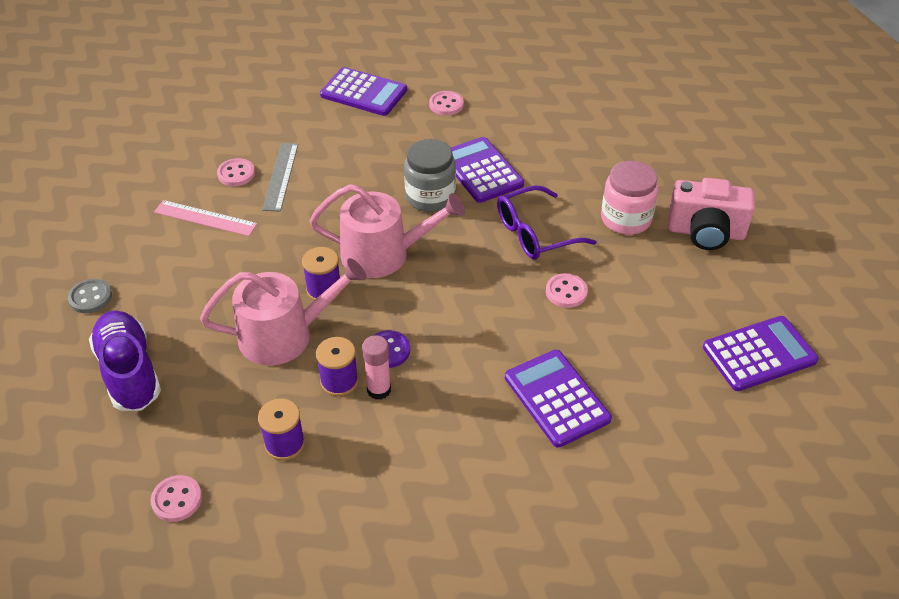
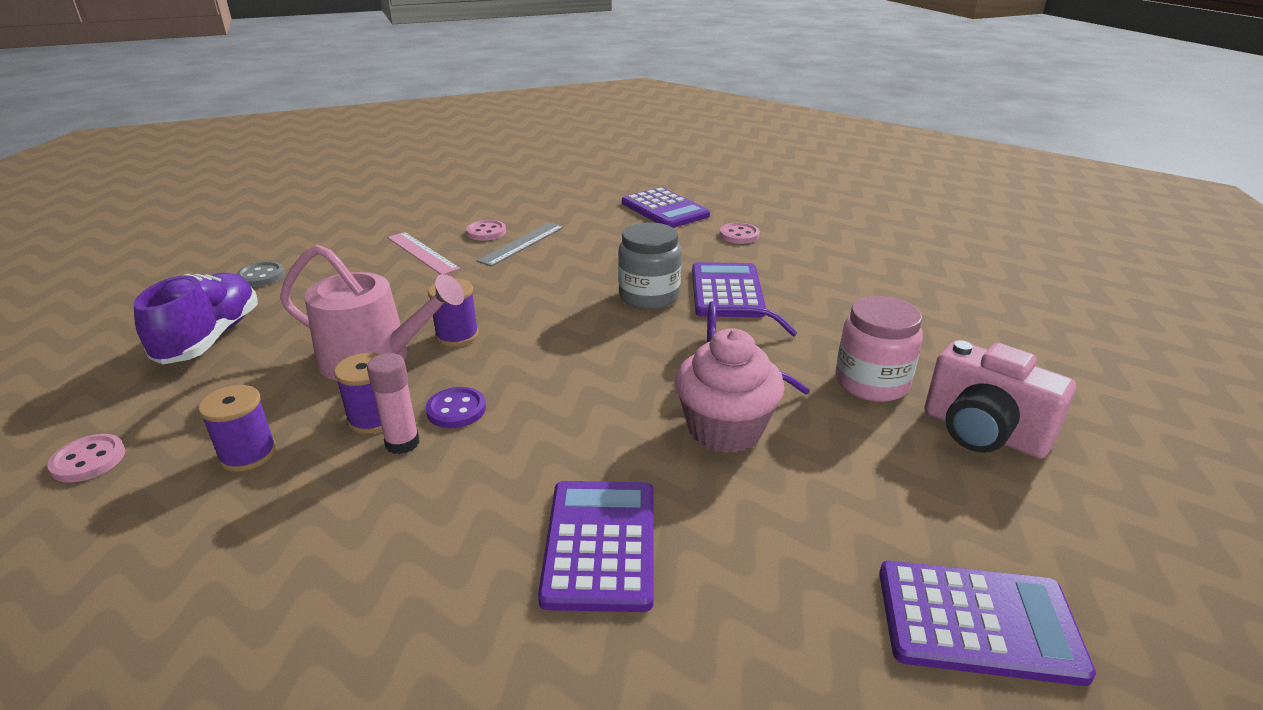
camera: 30 degrees right, 15 degrees down
(383, 254) = (549, 326): pink watering can -> none
(566, 292) = (725, 429): pink button -> pink cupcake

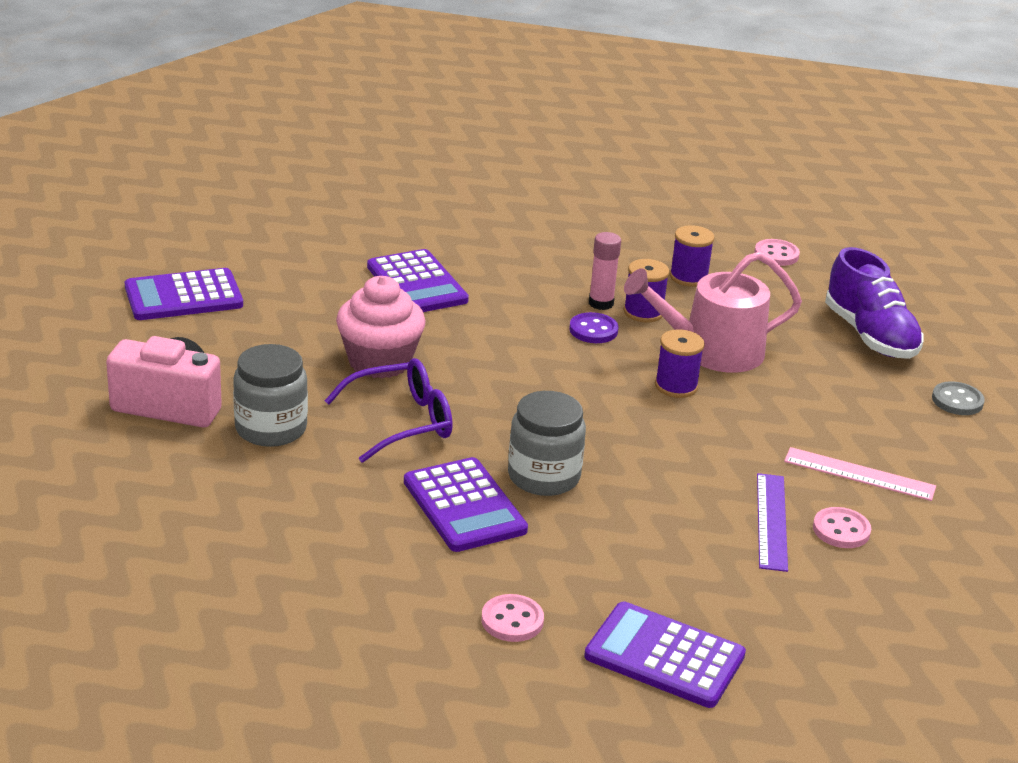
camera: 150 degrees right, 0 degrees up
(522, 243) = (771, 521): grey ruler -> purple ruler
(871, 383) = (271, 428): pink jar -> grey jar

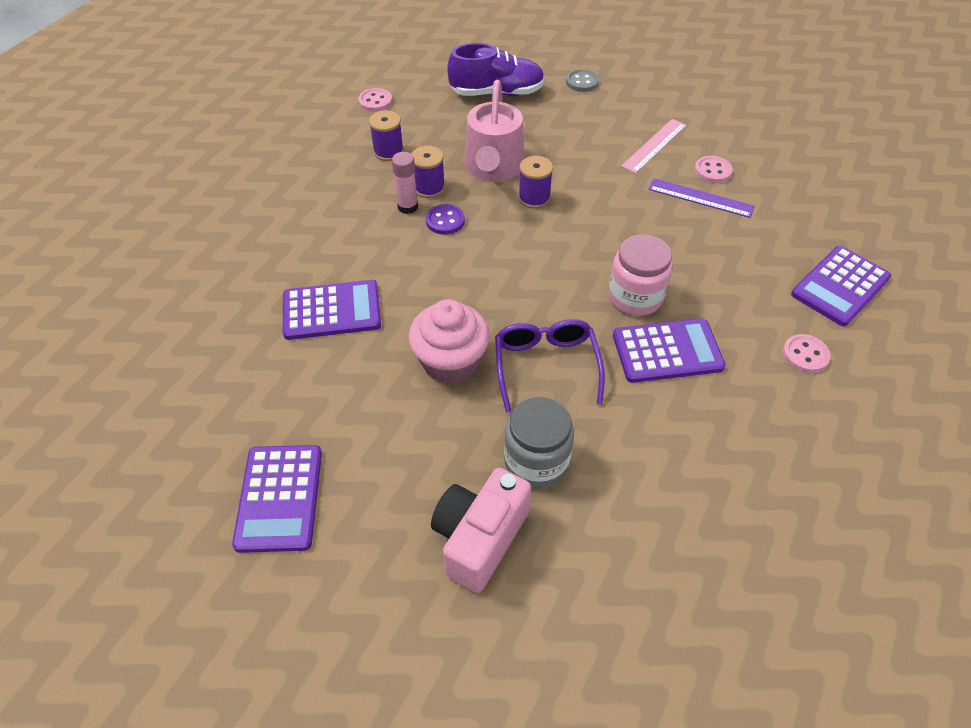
camera: 70 degrees left, 20 degrees up
(543, 476) = (635, 297): grey jar -> pink jar

